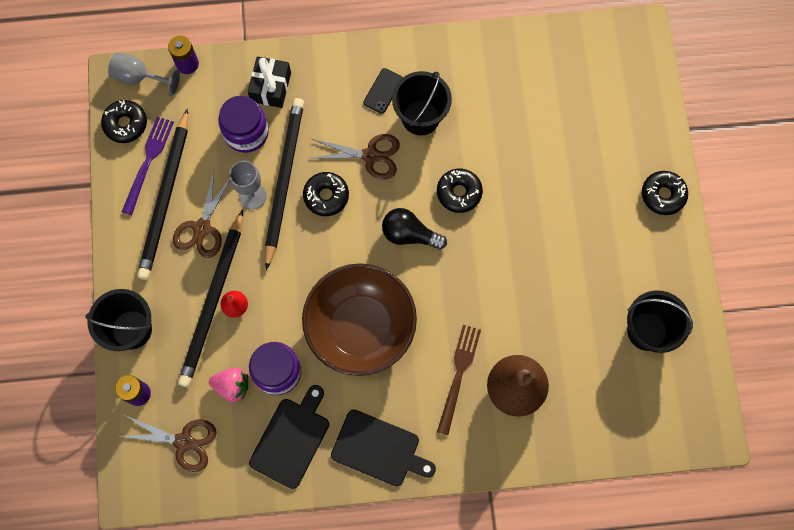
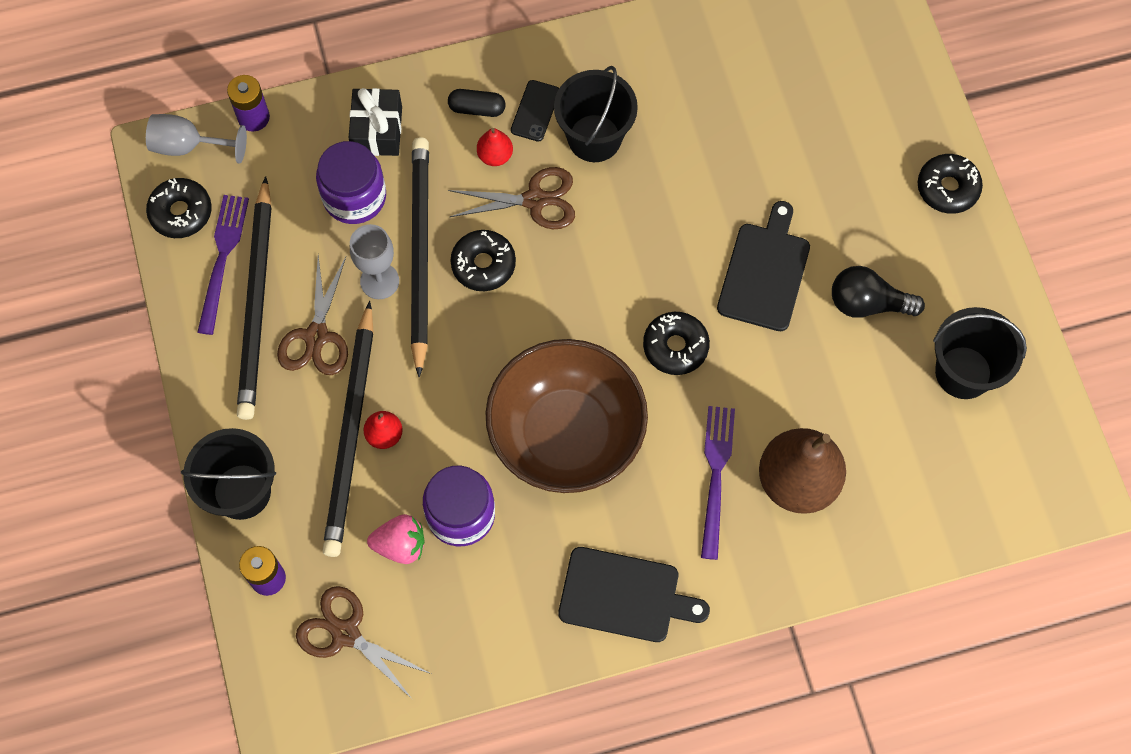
camera: 10 degrees left, 5 degrees down
(184, 442) = (345, 633): brown scissors -> brown scissors turned 150 degrees counterclockwise
(291, 439) = (498, 603): black cutting board -> black cutting board (764, 272)
(342, 83) = (477, 108): none -> black capsule
(349, 119) = (495, 156): none -> red pear
(409, 234) = (610, 297): black light bulb -> black light bulb (867, 303)
(458, 375) = (716, 476): brown fork -> purple fork
(459, 193) = (667, 230): black donut -> black donut (675, 347)

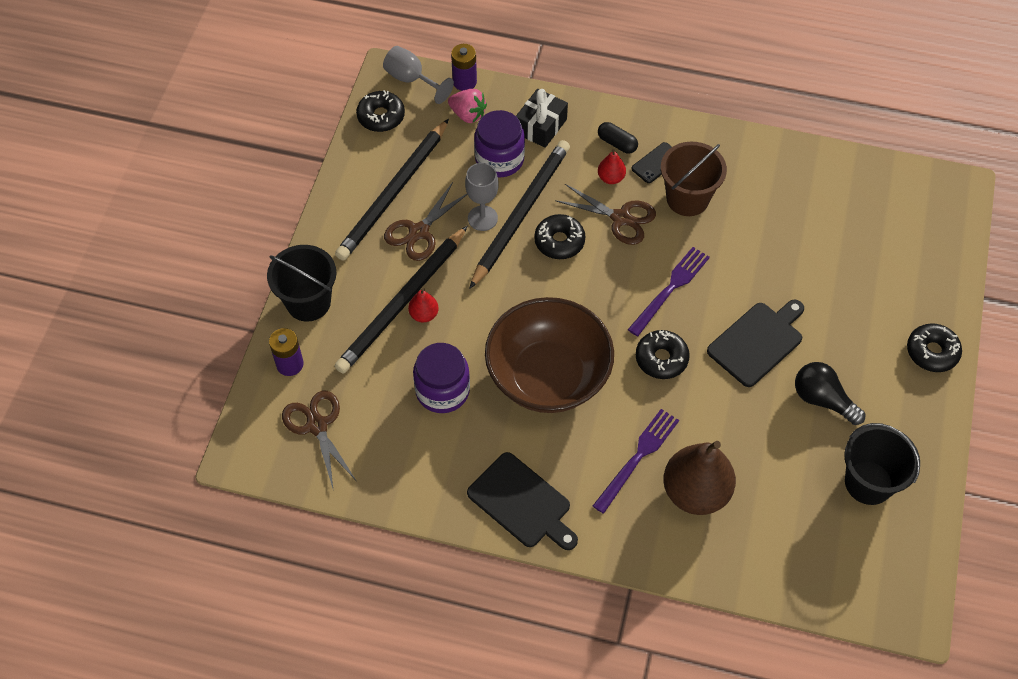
camera: 30 degrees right, 10 degrees down
(222, 259) = (389, 156): purple fork -> purple fork (670, 289)
(400, 545) = (389, 389): pink strawberry -> pink strawberry (468, 115)
(594, 138) = (687, 199): black bucket -> brown bucket

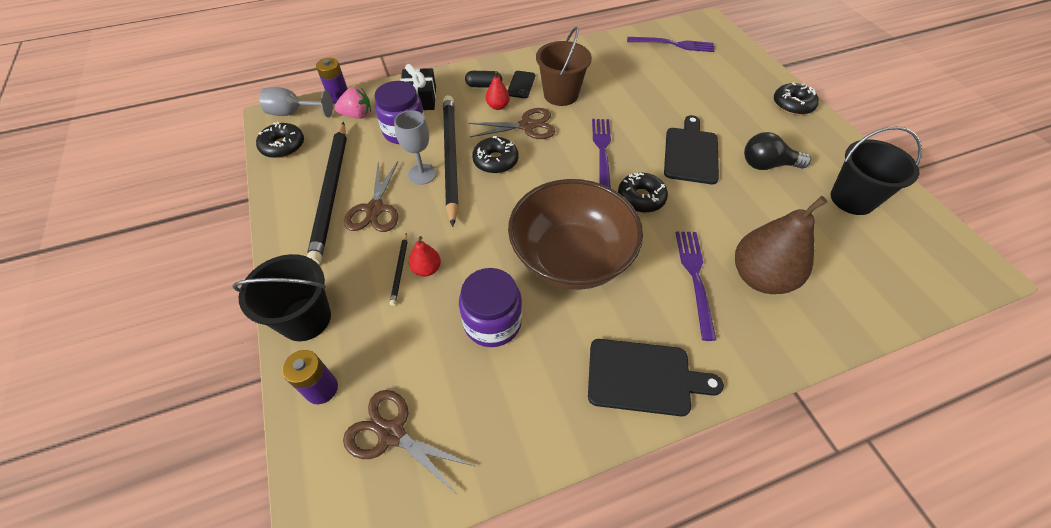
camera: 35 degrees left, 5 degrees down
(402, 303) = (400, 270): black pencil -> black pencil, size x0.40
(879, 199) = (673, 44): none -> purple fork

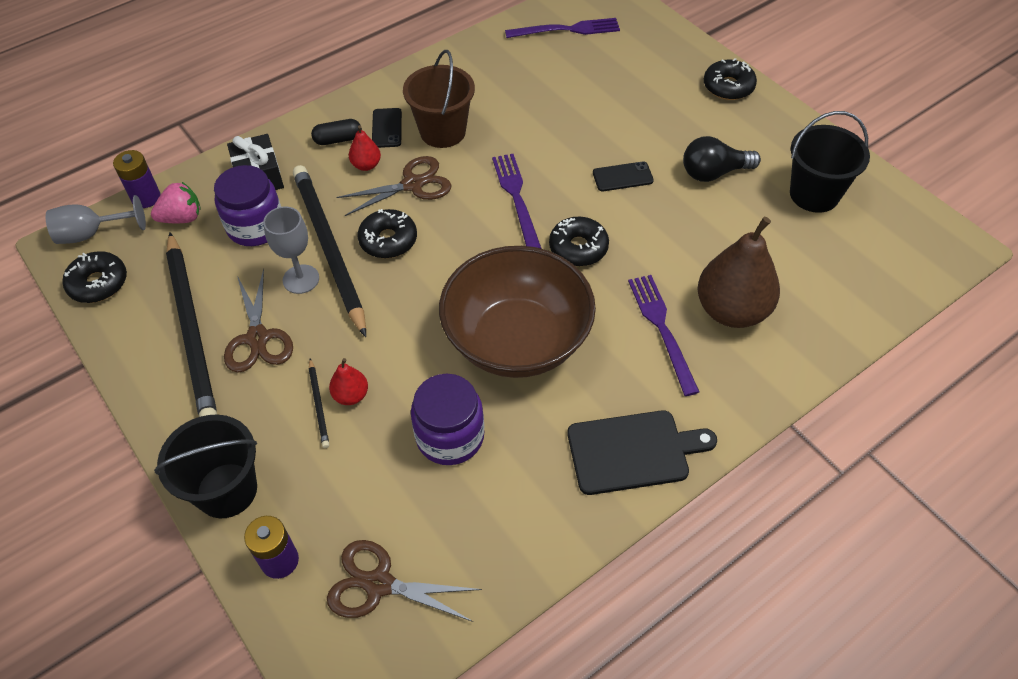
camera: 15 degrees left, 0 degrees up
(690, 153) = (622, 177): black cutting board -> black phone

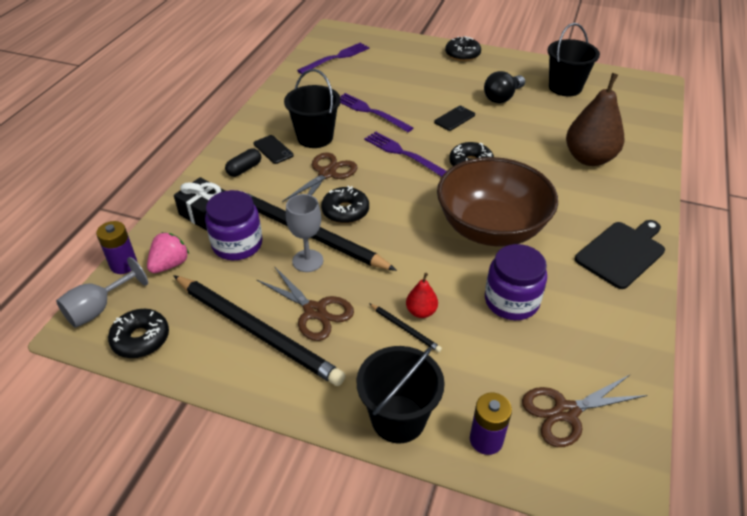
camera: 35 degrees left, 10 degrees down
(366, 165) = (282, 175): red pear -> none
(443, 132) = (315, 137): brown bucket -> black bucket
(662, 329) = (564, 184): purple fork -> purple fork (371, 112)

